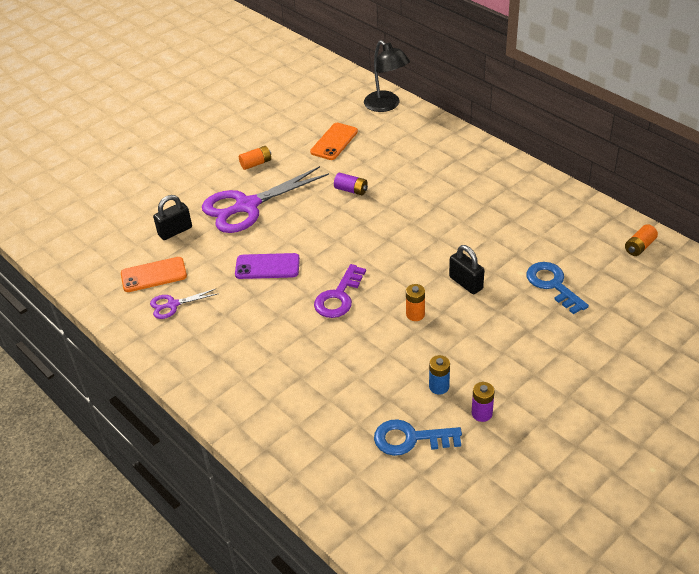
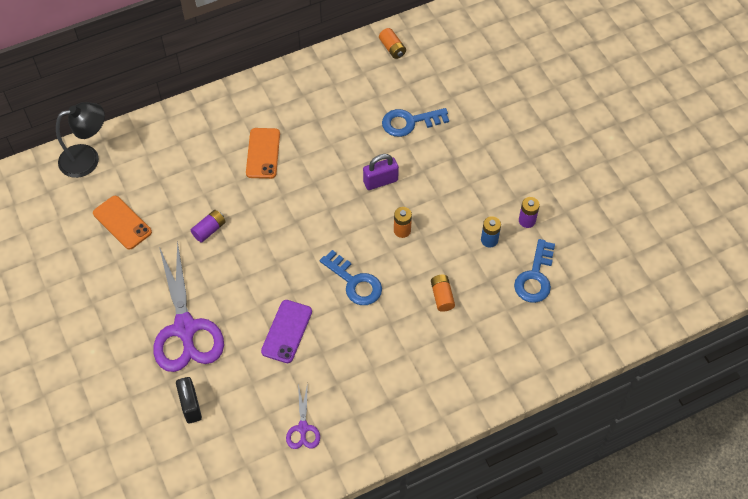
camera: 75 degrees left, 15 degrees up
(153, 275) = (250, 439): orange phone -> orange phone (263, 153)
(256, 163) = (117, 304): orange battery -> orange battery (442, 296)
(339, 297) = (355, 282): purple key -> blue key
(466, 283) = (380, 181): black padlock -> purple padlock

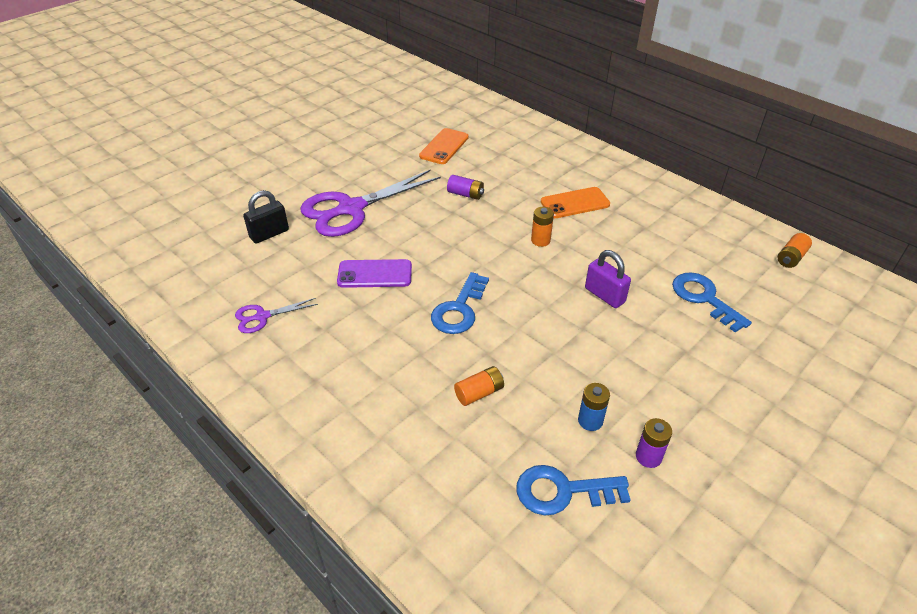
camera: 70 degrees right, 15 degrees down
(88, 159) = (496, 114): black lamp -> none
(402, 230) = (551, 331): orange battery -> orange battery (540, 240)

